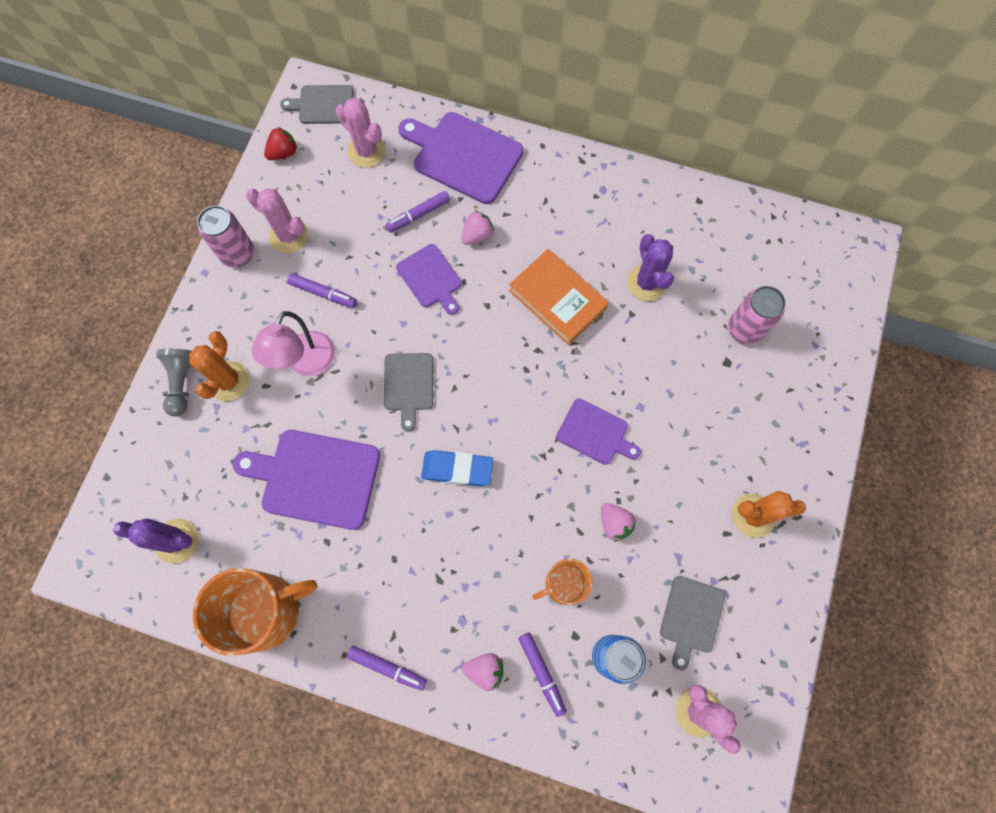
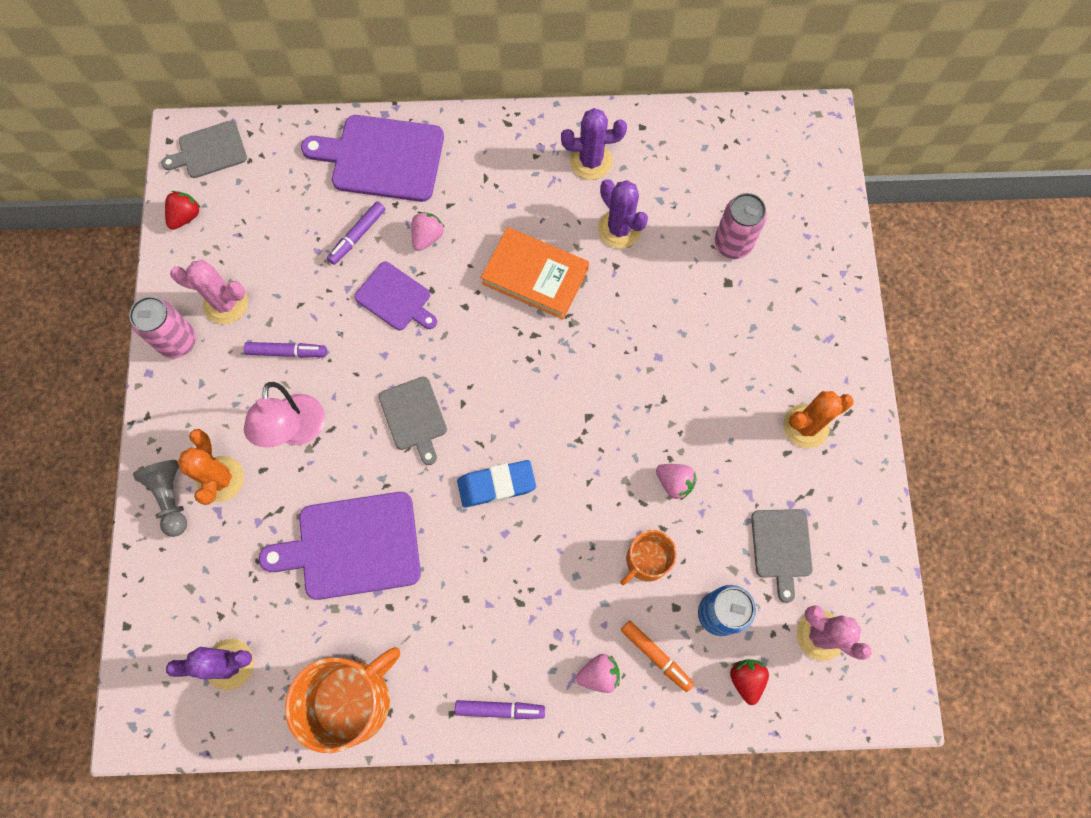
camera: 20 degrees left, 0 degrees up
(366, 151) = (276, 186): pink cactus -> none
(542, 673) = (656, 656): purple marker -> orange marker
(595, 433) = (623, 399): purple cutting board -> none
(615, 725) = (746, 679): none -> red strawberry
(643, 216) = (591, 161): none -> purple cactus

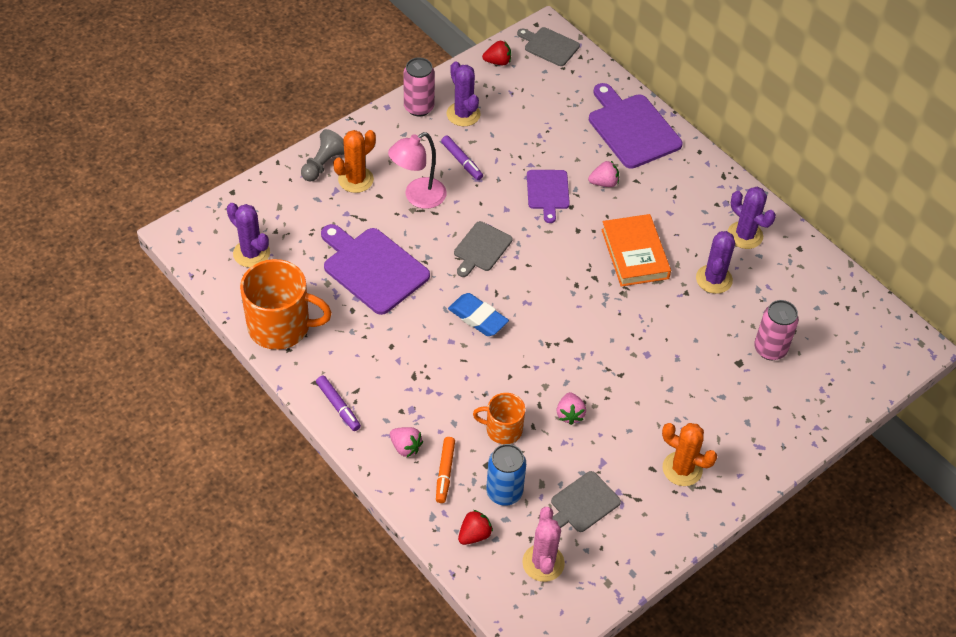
camera: 50 degrees right, 20 degrees down
(226, 303) = (463, 114): pink cactus -> purple cactus
(357, 236) = (568, 148): purple marker -> none

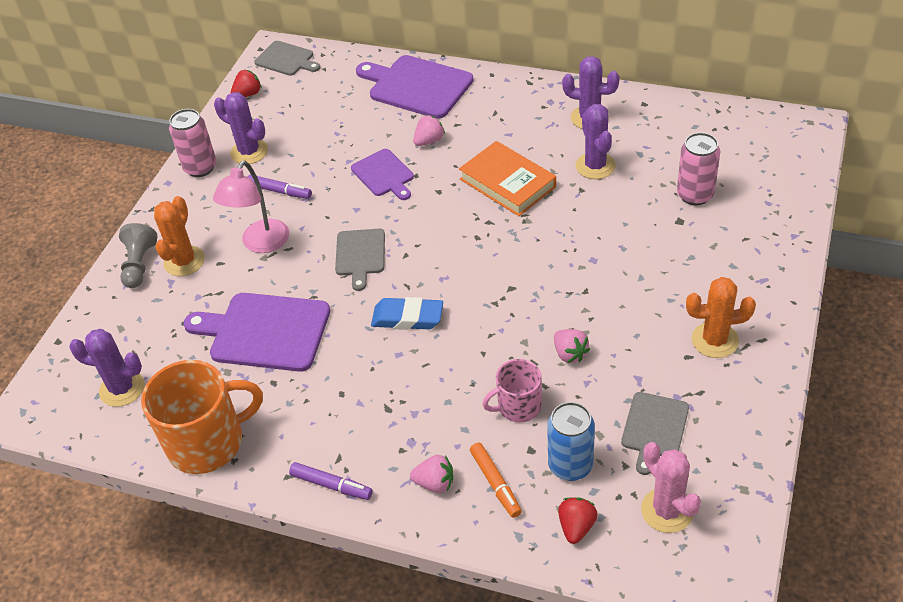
camera: 25 degrees left, 5 degrees down
(502, 429) = (518, 406): orange mug -> pink mug
(549, 46) = (286, 59): grey cutting board -> grey cutting board turned 150 degrees counterclockwise

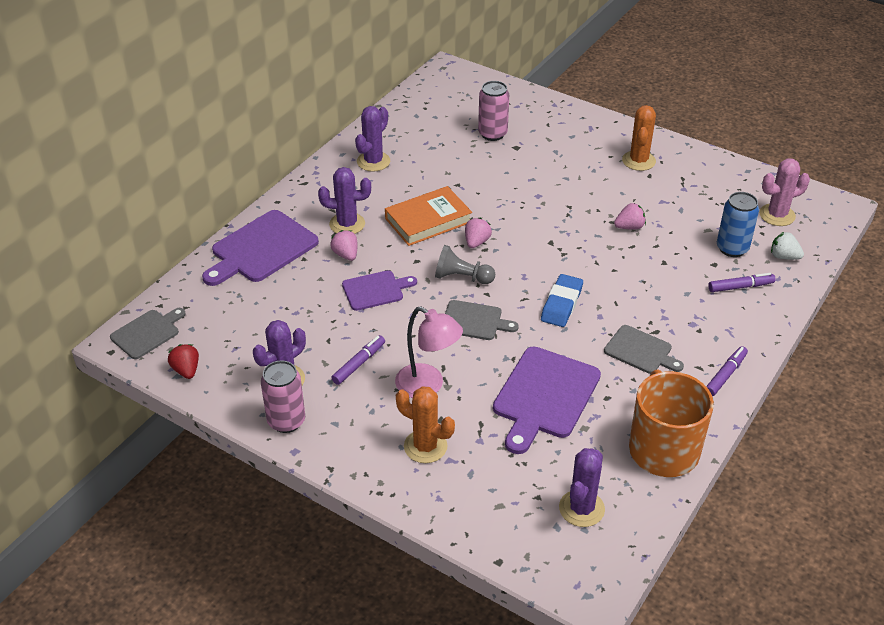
camera: 80 degrees left, 5 degrees down
(139, 265) = (414, 484): grey pawn -> grey pawn (462, 277)
(435, 483) = (734, 317): pink strawberry -> pink strawberry (476, 242)
(495, 483) = (740, 287): orange marker -> purple marker
(518, 406) = (672, 262): pink mug -> none
(576, 527) = (784, 256): red strawberry -> white strawberry
(595, 166) = (434, 171): purple cactus -> purple cactus (347, 224)
(654, 429) = (709, 205): grey cutting board -> grey cutting board (640, 351)

